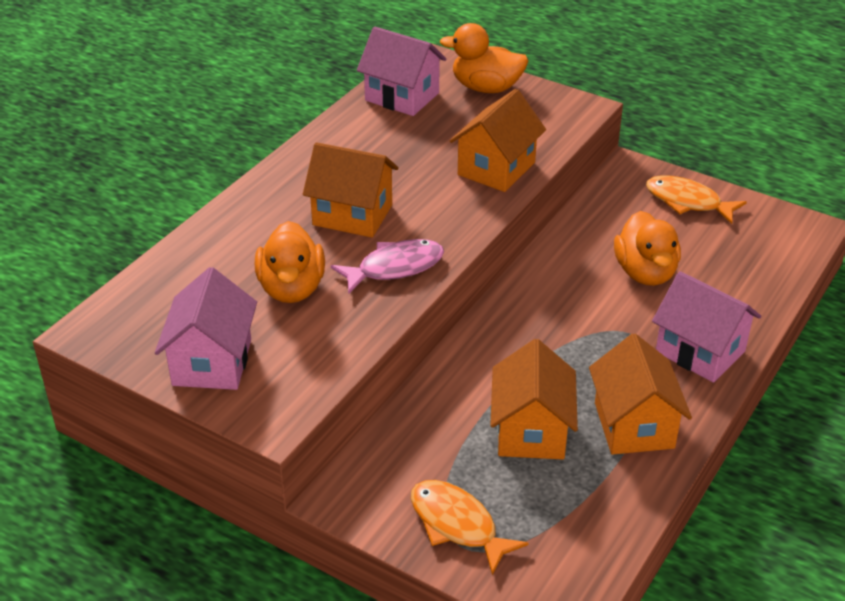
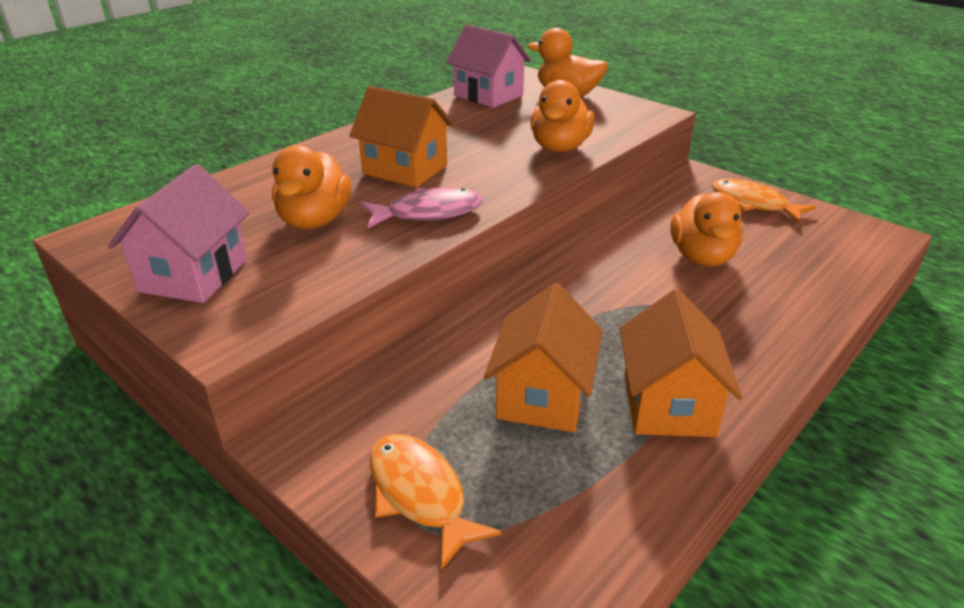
camera: 10 degrees right, 5 degrees down
(496, 169) = (560, 147): orange house -> orange duck
(700, 351) = (757, 335): pink house -> none

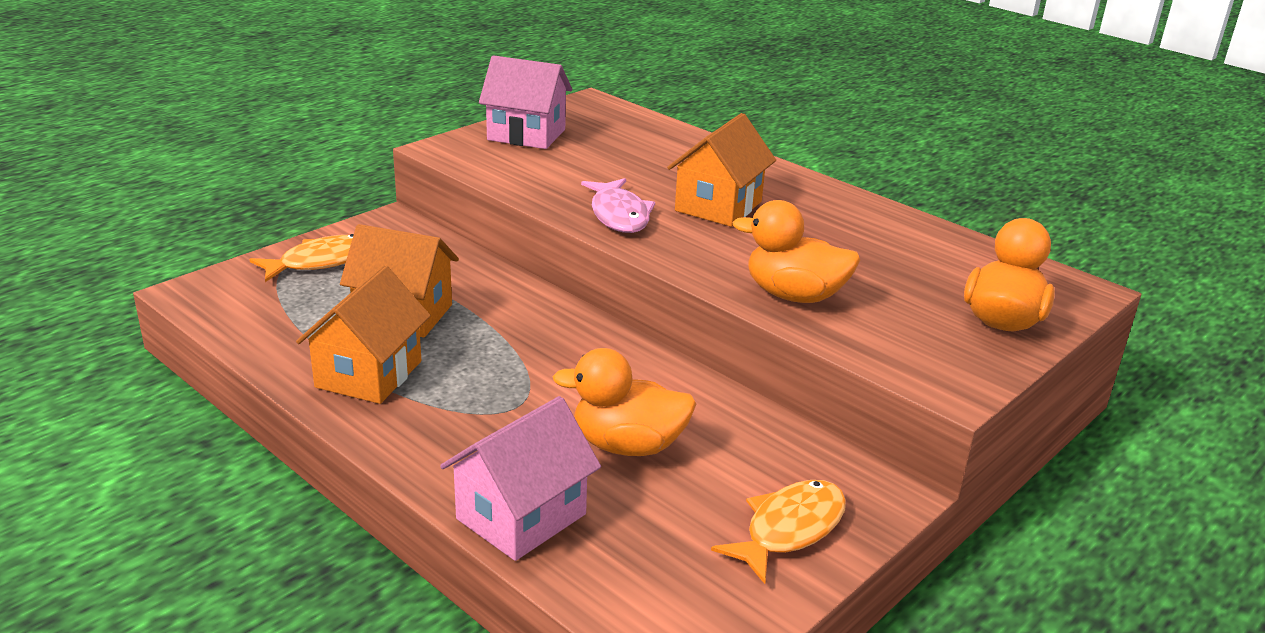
camera: 90 degrees right, 5 degrees down
(315, 220) = (608, 169): orange duck -> none
(488, 95) = (970, 261): pink house -> pink house (521, 516)
(668, 404) = (369, 374): orange house -> orange house turned 75 degrees counterclockwise

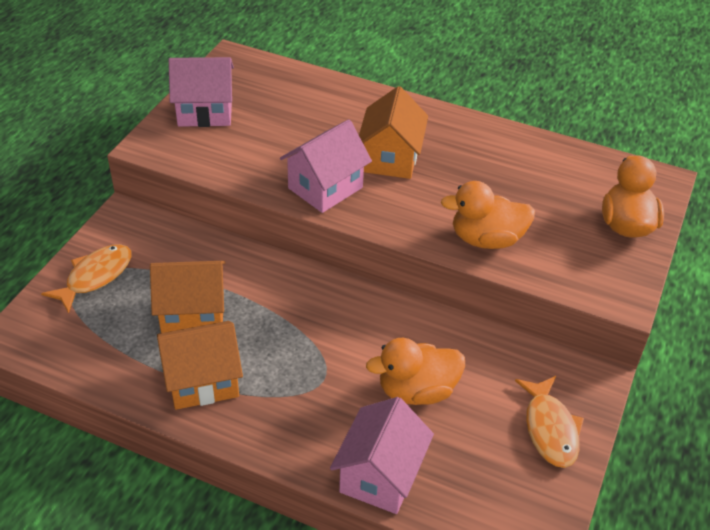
camera: 20 degrees left, 15 degrees up
(369, 374) = (202, 381): orange house -> orange house turned 75 degrees clockwise
(619, 215) = (325, 188): pink fish -> pink house
(789, 529) = (550, 429): orange fish -> orange fish turned 150 degrees clockwise

